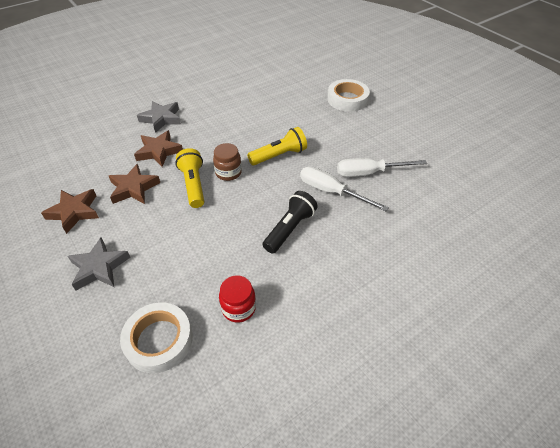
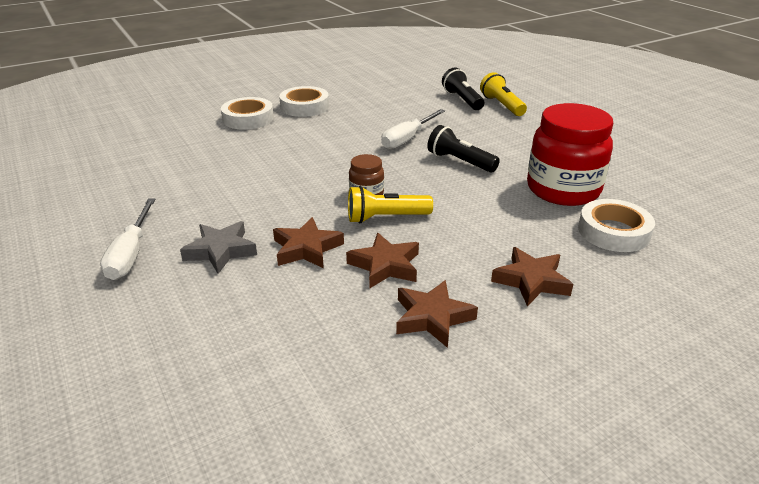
camera: 85 degrees left, 15 degrees down
(99, 267) = (531, 281): grey star -> brown star
(238, 308) = (563, 190): red jar -> red jar, size x2.15
(279, 155) = (342, 162): yellow flashlight -> yellow flashlight (502, 105)
(369, 173) = (382, 120): white screwdriver -> white screwdriver (131, 254)
(382, 124) = (304, 107): none -> white tape
(446, 233) = (462, 100): none -> black flashlight

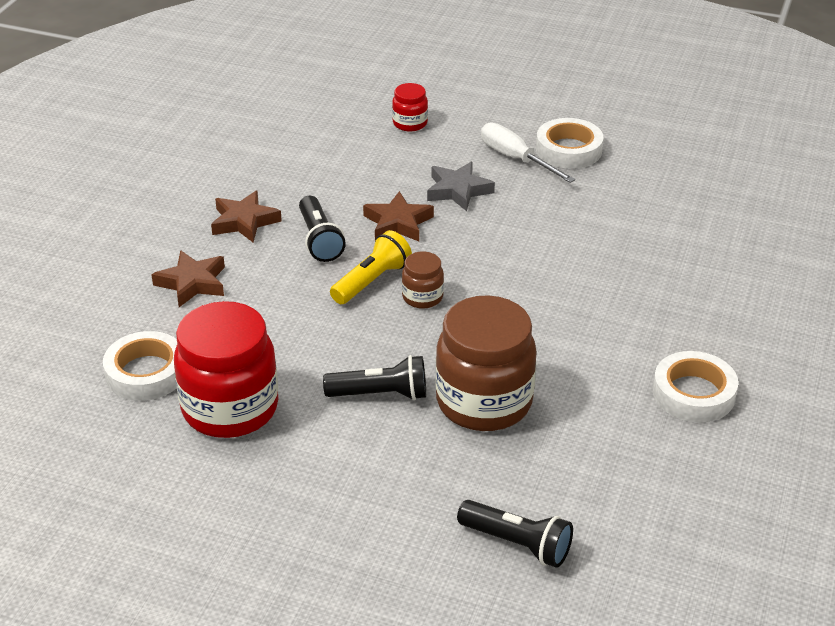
camera: 140 degrees right, 5 degrees up
(131, 346) = (410, 123): none -> red jar
(248, 118) = (713, 332): white tape -> white tape (568, 150)
(385, 265) = (319, 240): brown star -> black flashlight
(407, 139) = (484, 402): white screwdriver -> brown jar
(502, 105) = (445, 563): yellow flashlight -> none

